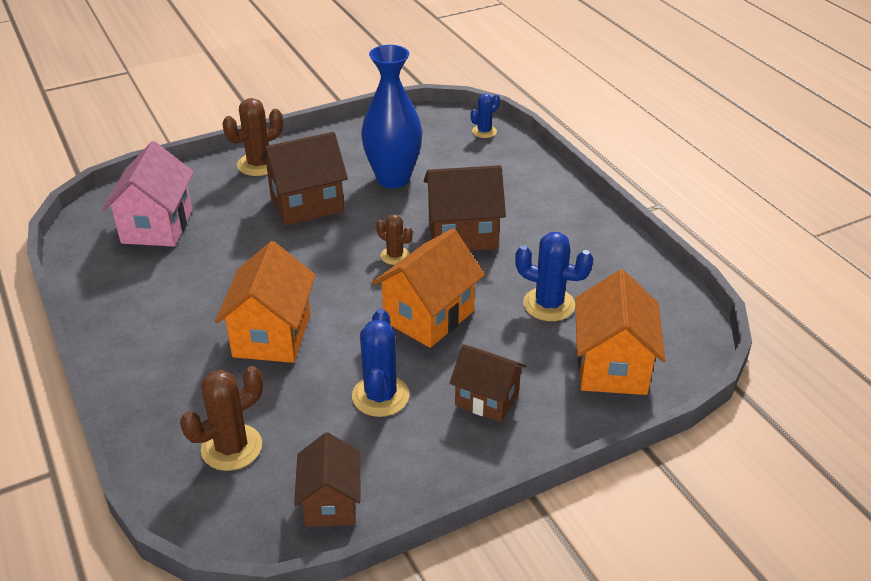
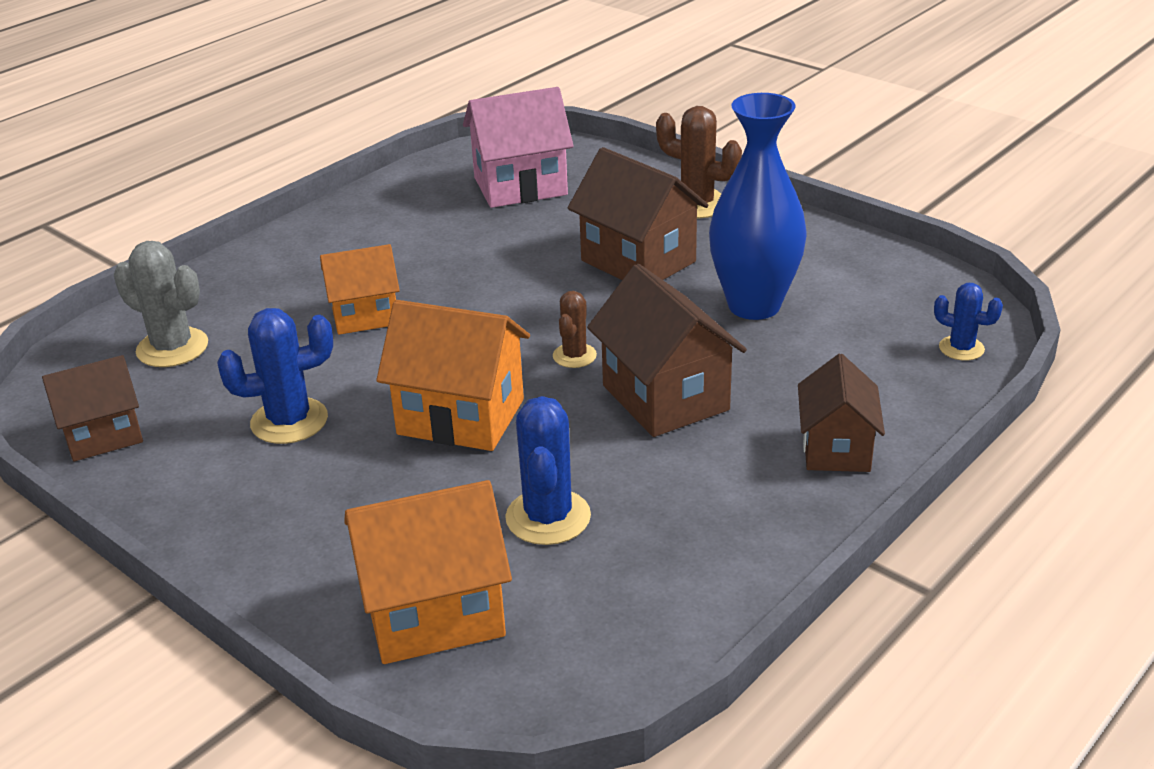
camera: 70 degrees right, 5 degrees down
(231, 447) = (172, 348): brown cactus -> grey cactus
(272, 335) = (365, 316): orange house -> orange house, size x0.66
(487, 399) = (314, 507): brown house -> brown house (836, 449)

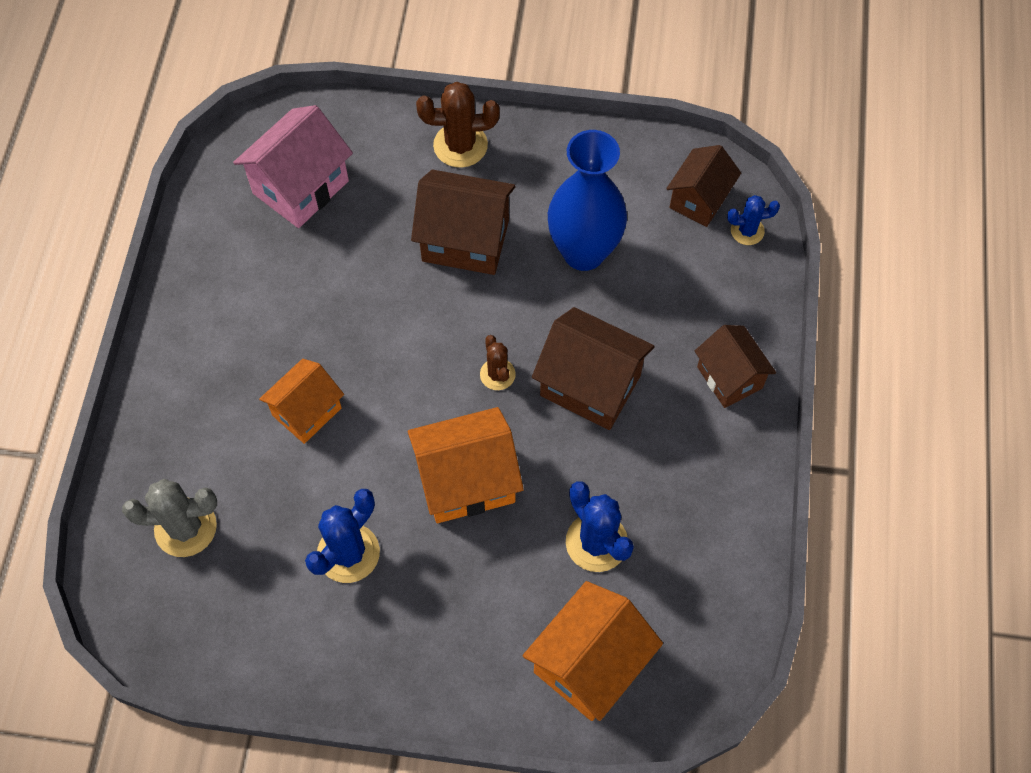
camera: 35 degrees left, 30 degrees up
(103, 436) = (222, 645): brown house -> brown house (699, 200)

